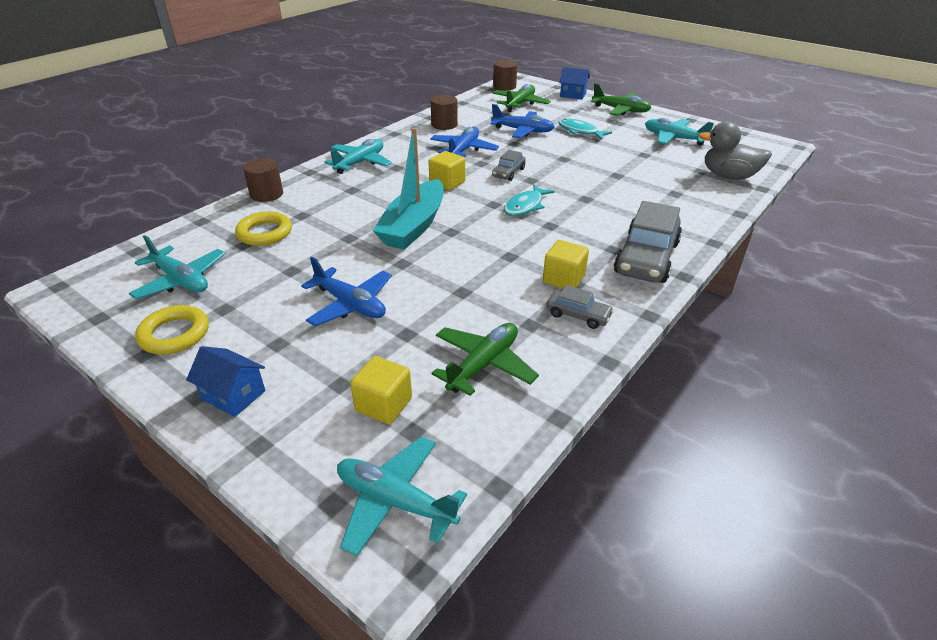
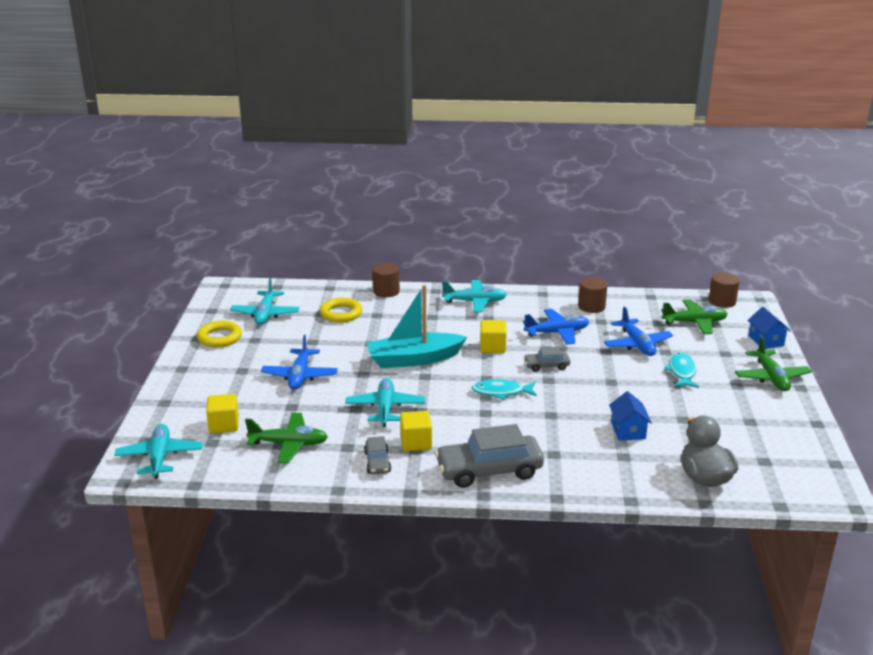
camera: 55 degrees right, 10 degrees down
(233, 395) = (191, 378): blue house -> blue house (628, 430)
(674, 138) = (748, 425): turquoise plane -> turquoise plane (385, 408)

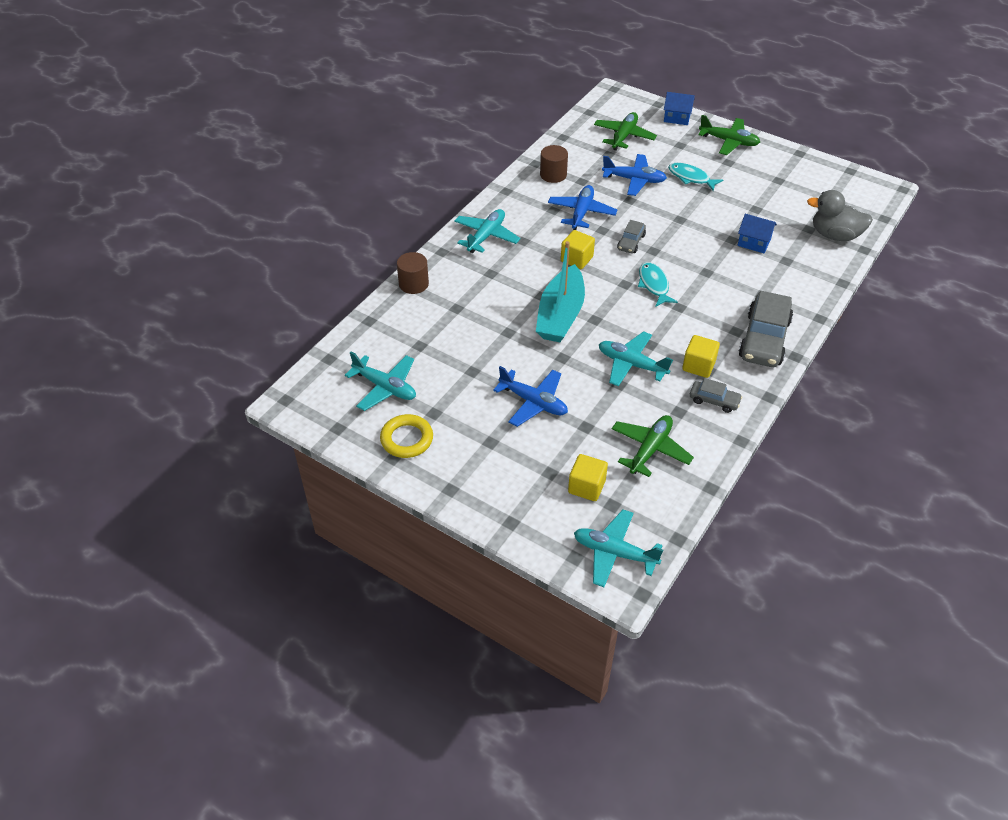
camera: 60 degrees left, 20 degrees up
(341, 313) = (432, 331): yellow ring -> none
(501, 392) = (654, 285): turquoise fish -> turquoise fish turned 135 degrees clockwise
(722, 301) = (602, 107): brown cylinder -> none

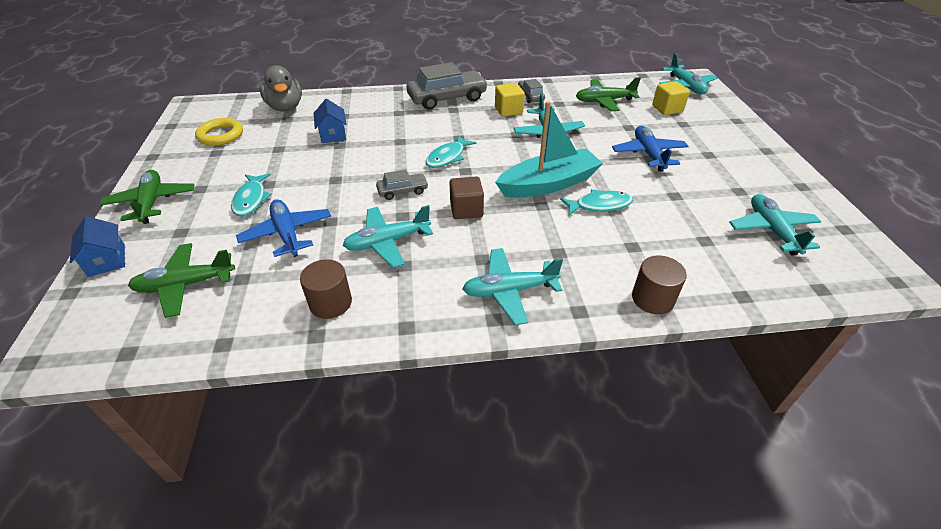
camera: 130 degrees left, 5 degrees down
(407, 439) = (779, 189): yellow ring -> yellow ring (221, 135)
(509, 323) = (599, 205): none -> turquoise fish
(576, 259) = (466, 210): yellow cube -> brown cube
(581, 213) = (387, 242): blue plane -> turquoise plane

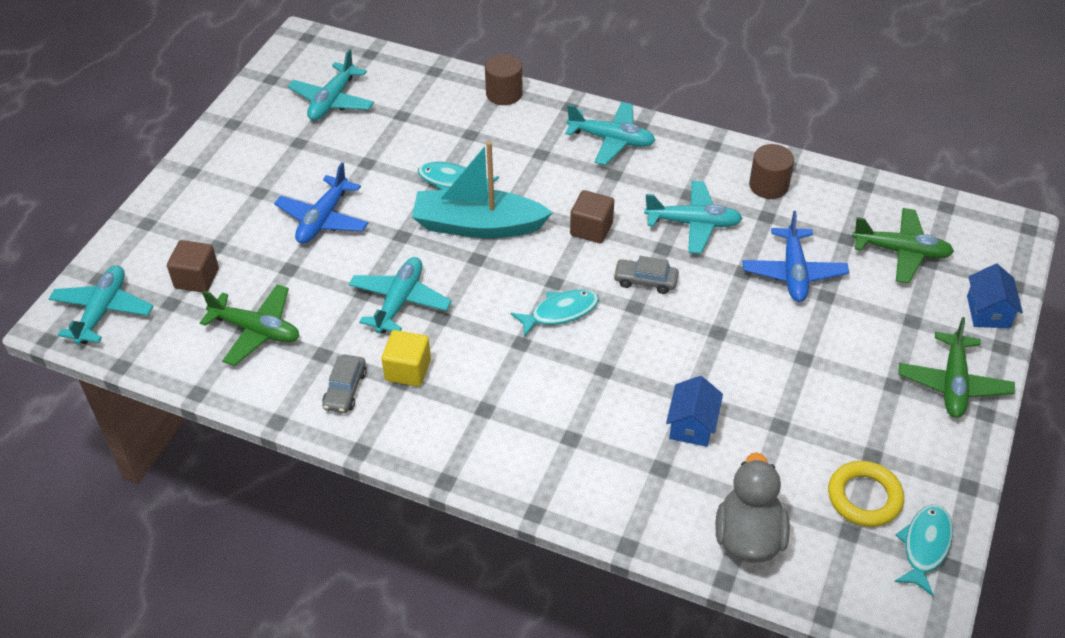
camera: 150 degrees left, 5 degrees up
(251, 199) = (828, 339): turquoise fish -> turquoise fish (925, 546)
(447, 98) = (474, 442): grey car -> none
(667, 109) = (197, 278): yellow cube -> brown cube

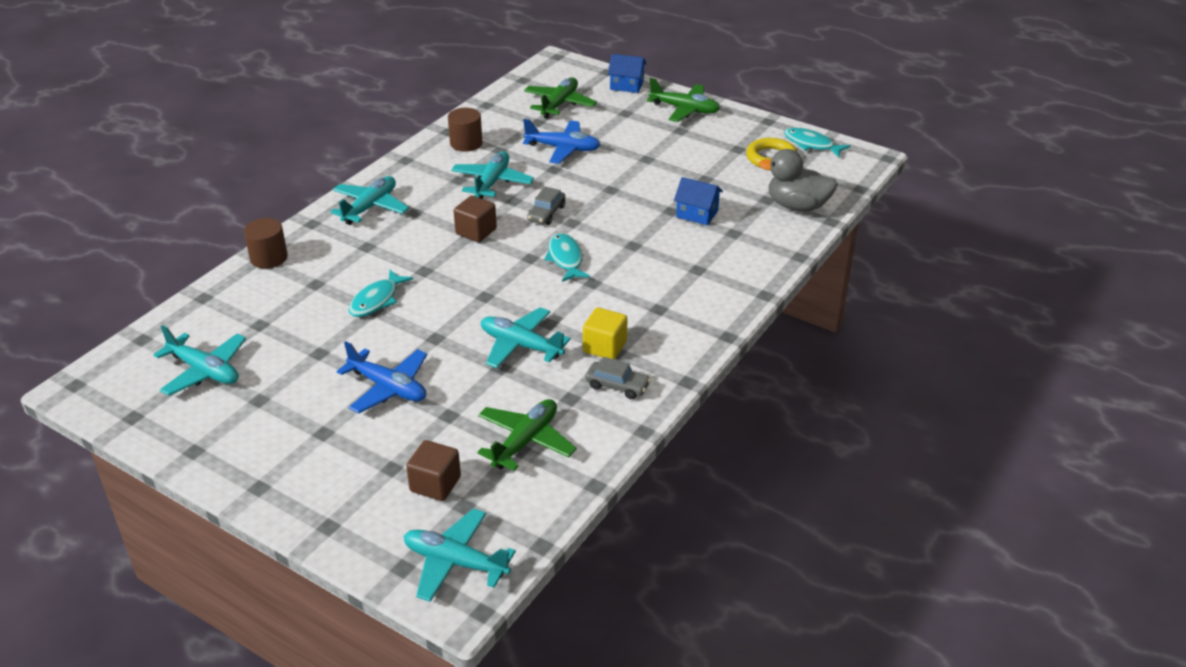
camera: 80 degrees left, 10 degrees down
(478, 225) = (443, 291): turquoise boat -> none

